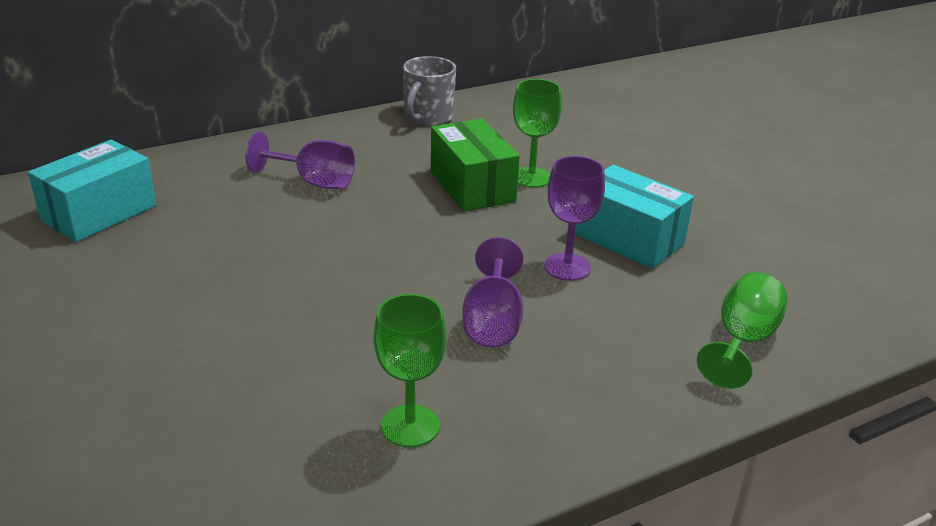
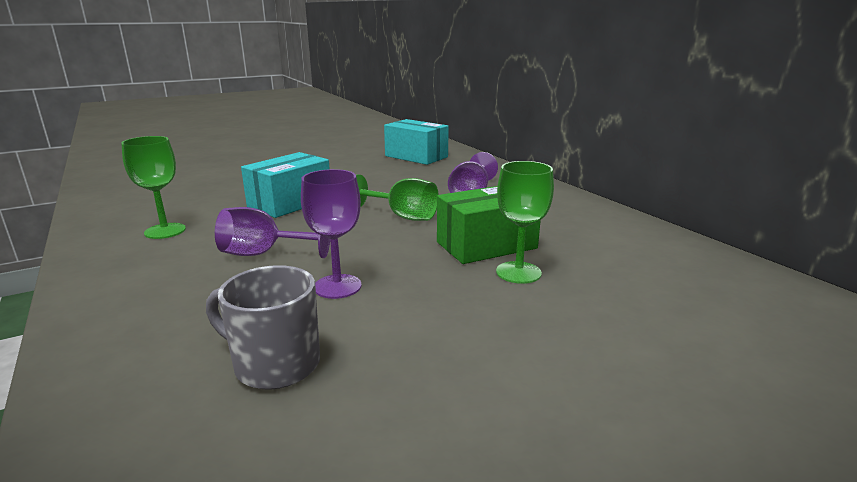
camera: 90 degrees right, 10 degrees down
(428, 117) = (621, 225): grey mug -> grey mug (274, 364)
(628, 239) = (391, 325): turquoise box -> turquoise box (290, 203)
(742, 342) = (153, 388): green goblet -> green goblet (402, 216)

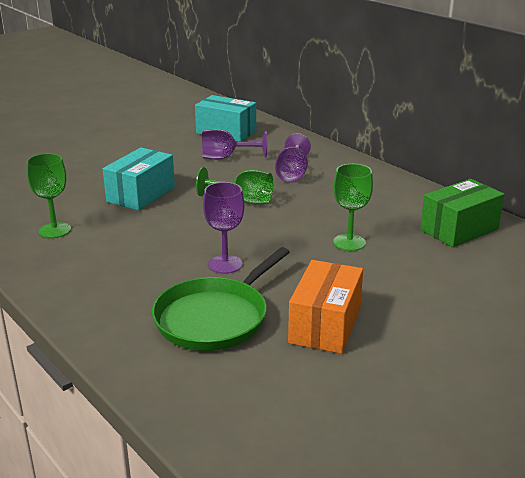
camera: 10 degrees left, 5 degrees up
(264, 254) = (153, 244): purple goblet -> purple goblet (226, 157)
(274, 364) = (215, 318): grey mug -> green pan
(442, 397) = (325, 325): none -> orange box
(486, 245) = (320, 222): green box -> green box (459, 229)

